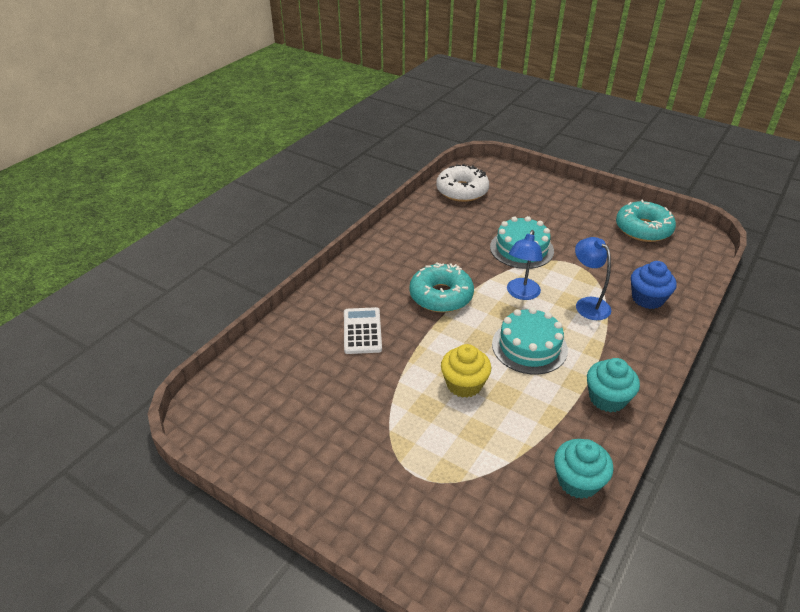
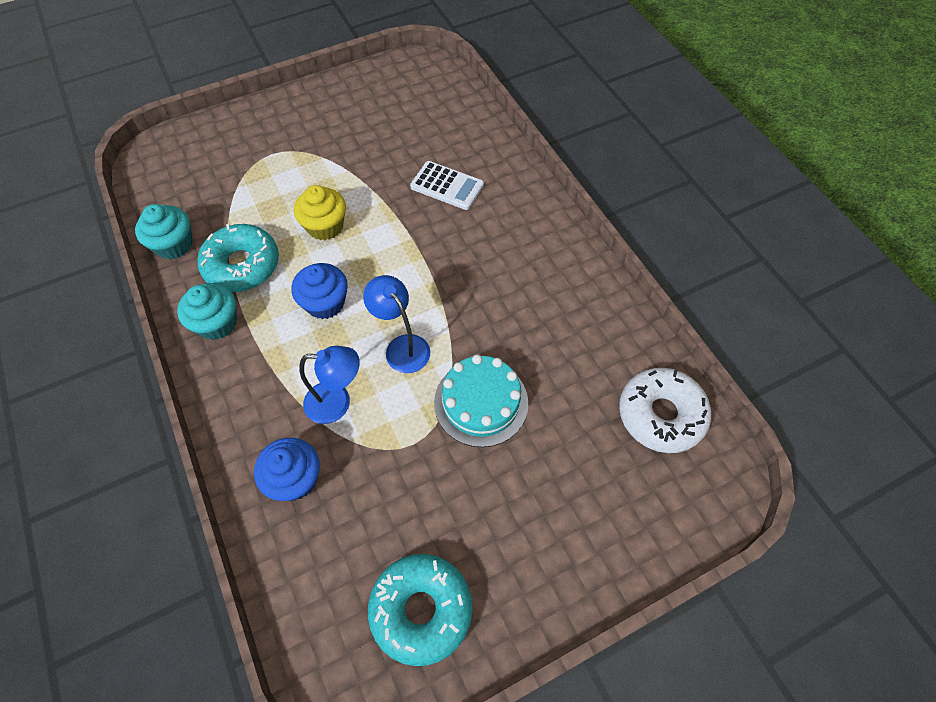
camera: 120 degrees right, 20 degrees up
(441, 296) = (452, 270): turquoise donut -> turquoise donut (242, 265)
(529, 346) = (325, 303): turquoise cake -> blue cupcake

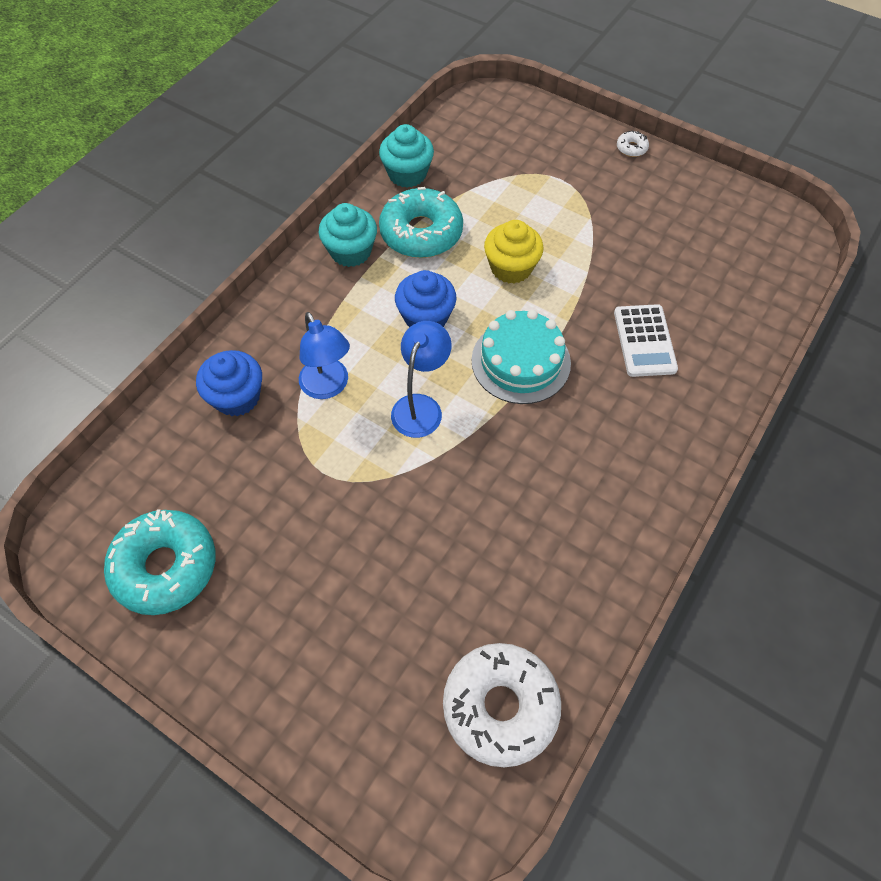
camera: 60 degrees right, 0 degrees up
(282, 101) = (631, 148): none -> white donut
(481, 402) = (403, 510): turquoise cake -> turquoise cake (521, 361)

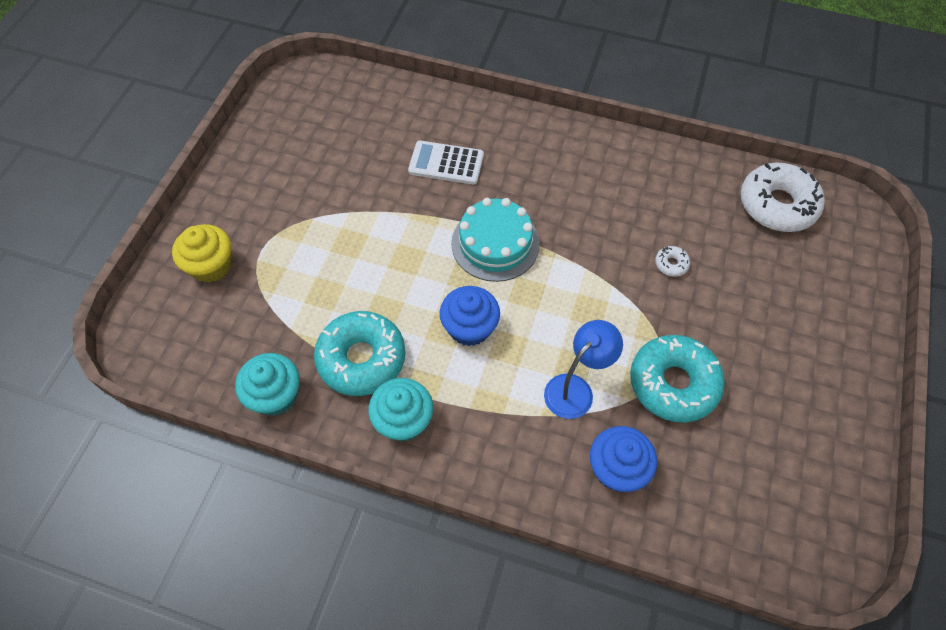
camera: 105 degrees left, 0 degrees up
(165, 566) = (801, 462): turquoise donut -> turquoise donut (673, 383)
(421, 406) = (568, 307): blue lamp -> none
(511, 268) = (390, 270): yellow cupcake -> yellow cupcake (211, 265)
(631, 148) = (208, 198): white donut -> white donut (671, 264)
(644, 341) = (446, 163): white calculator -> white calculator turned 150 degrees counterclockwise

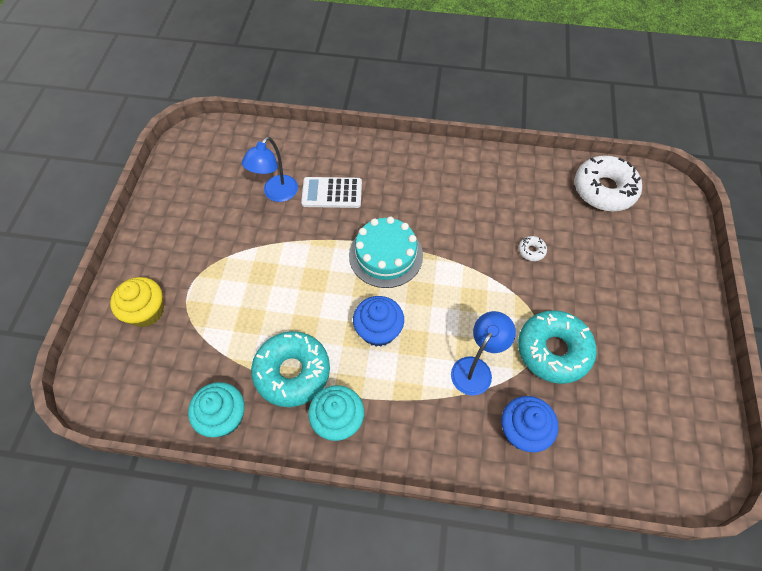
camera: 10 degrees left, 0 degrees up
(381, 155) = (276, 194): none -> blue lamp

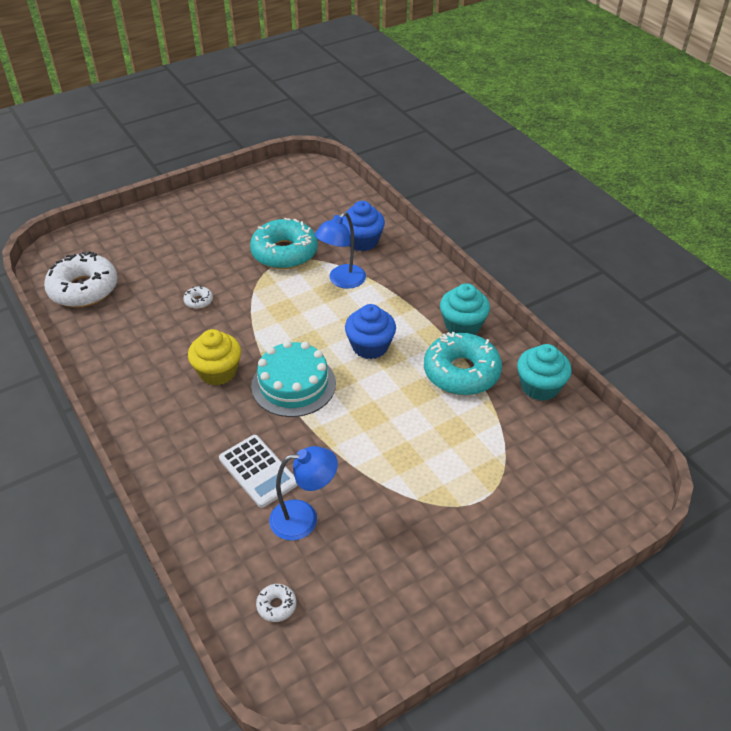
camera: 130 degrees left, 15 degrees down
(146, 311) = (536, 514): yellow cupcake -> yellow cupcake (218, 372)
(240, 152) = (276, 605): none -> white donut
(476, 368) = (342, 281): blue lamp -> blue lamp turned 45 degrees counterclockwise

